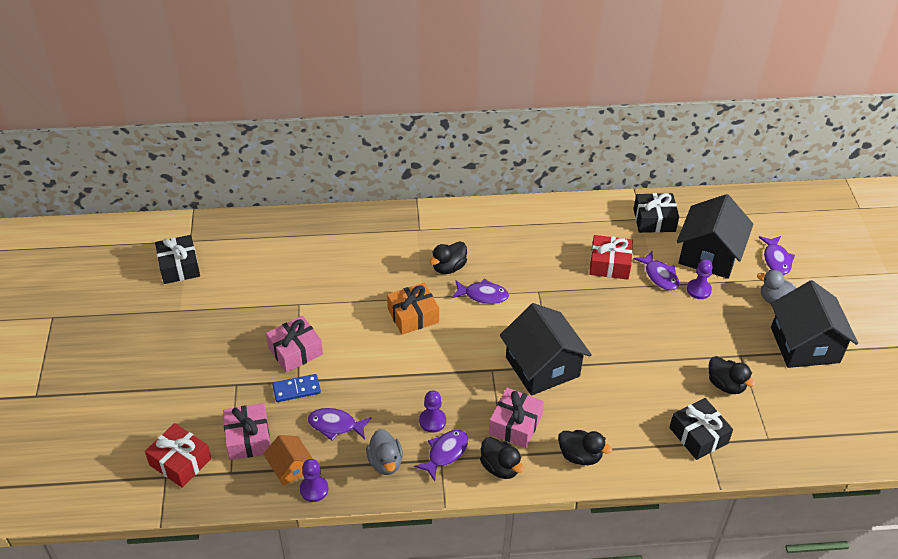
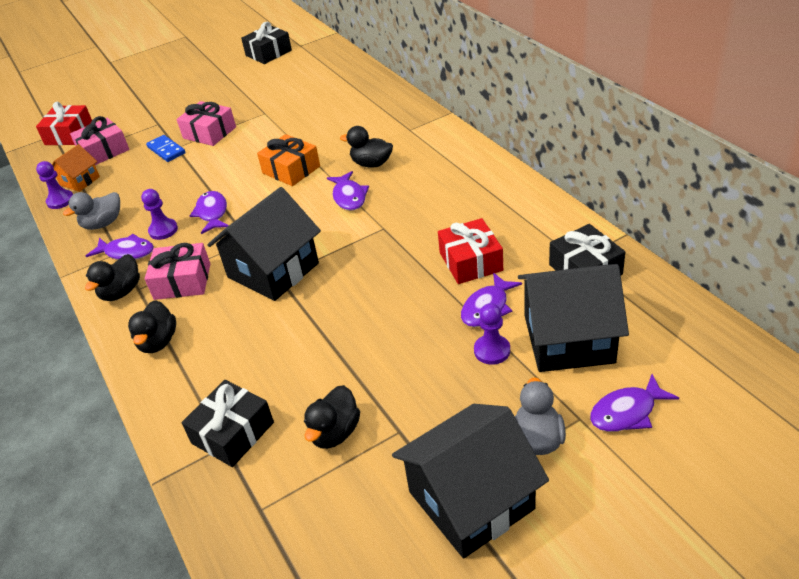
camera: 70 degrees right, 5 degrees down
(335, 425) = (135, 183): purple fish -> purple fish (212, 213)

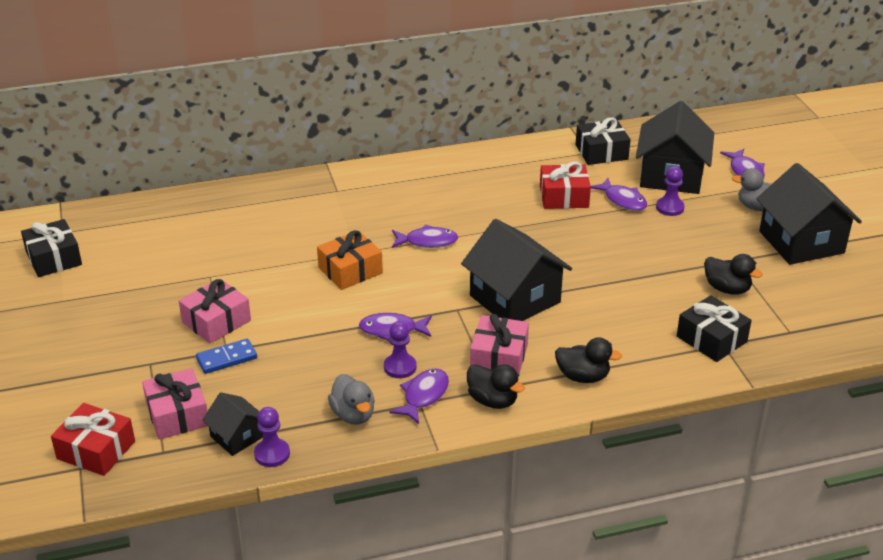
camera: 80 degrees left, 5 degrees down
(80, 181) = (237, 436): orange house -> black house
(371, 164) = (380, 221): black duck -> none

